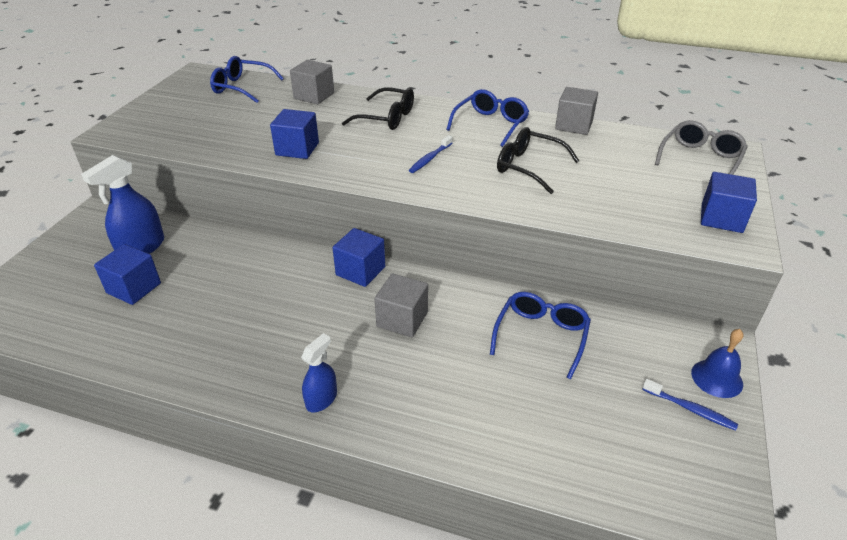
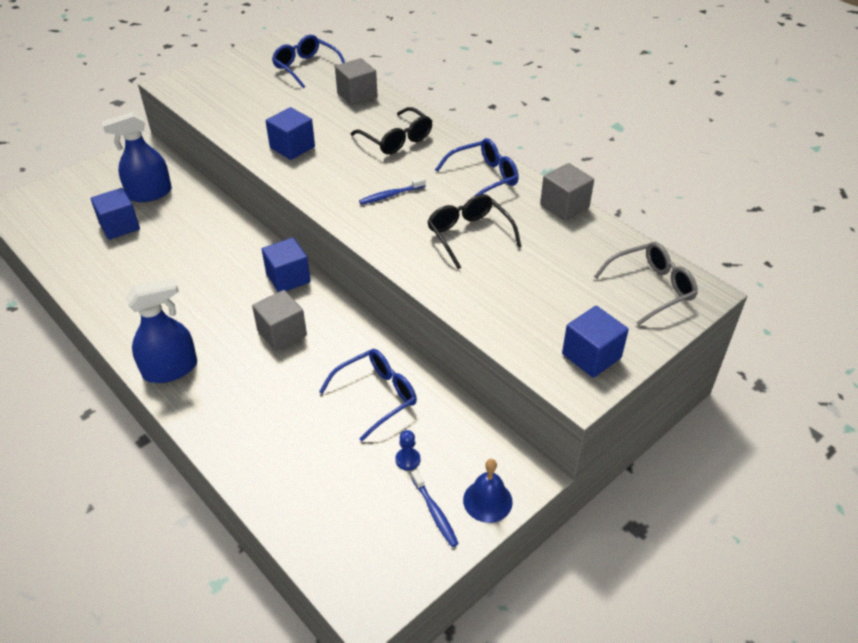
camera: 30 degrees right, 5 degrees up
(321, 399) = (170, 369): blue spray bottle -> blue spray bottle, size x1.68
(622, 376) = (408, 460): none -> blue pawn

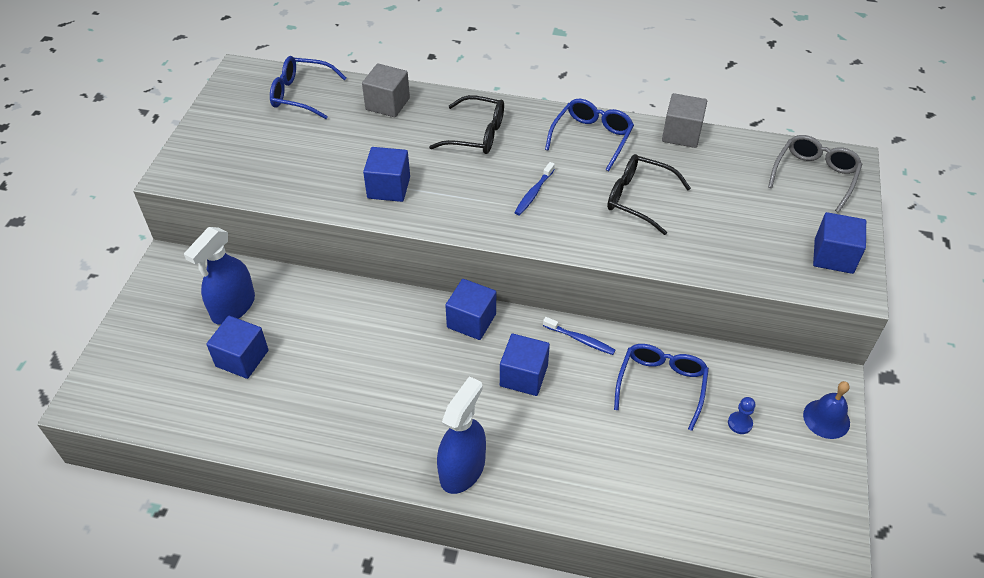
camera: 35 degrees left, 5 degrees up
(282, 333) = (523, 376): grey cube -> blue cube
(434, 512) = (801, 452): blue toothbrush -> blue toothbrush (580, 339)

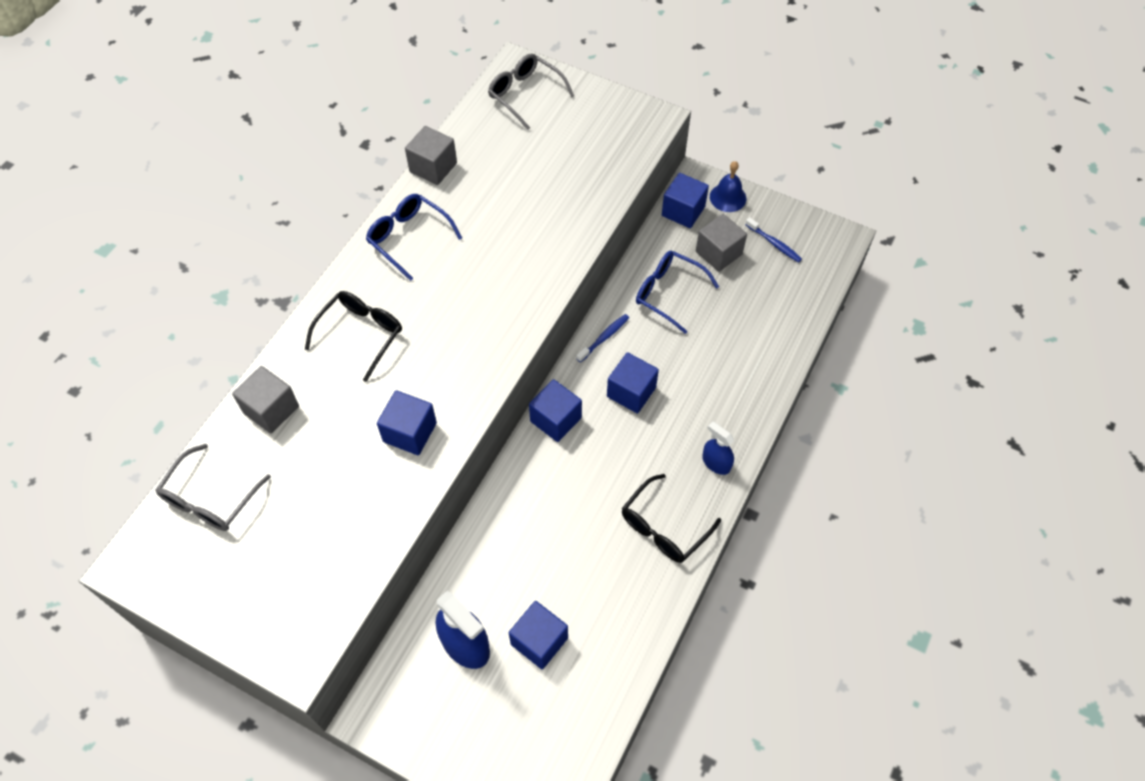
camera: 75 degrees left, 10 degrees up
(301, 94) = (210, 499): blue glasses -> grey glasses
(462, 469) = (716, 463): blue spray bottle -> blue spray bottle, size x0.60
(533, 193) = (467, 306): blue toothbrush -> blue toothbrush (774, 243)
(638, 199) = (505, 226): black glasses -> black glasses (663, 528)
(740, 423) = (718, 253): blue pawn -> grey cube
(833, 256) = (619, 117): blue cube -> blue cube (683, 211)

